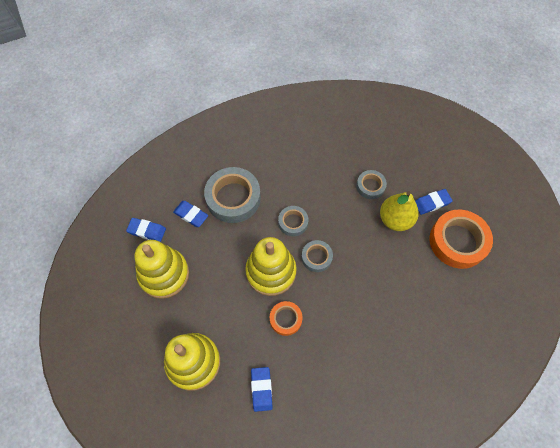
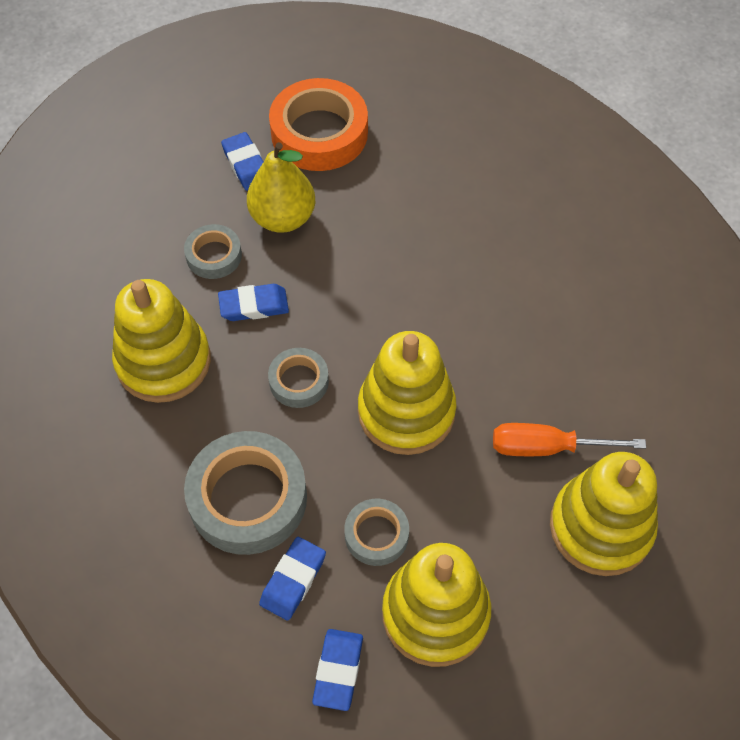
camera: 95 degrees left, 5 degrees down
(242, 341) = (547, 447): none -> orange screwdriver
(261, 389) = (622, 408): blue eraser -> blue eraser (254, 306)
(285, 319) = (494, 380): orange tape -> none
(308, 164) = (163, 361): none -> yellow stacking toy
(316, 257) = (369, 337): grey tape -> grey tape (376, 535)

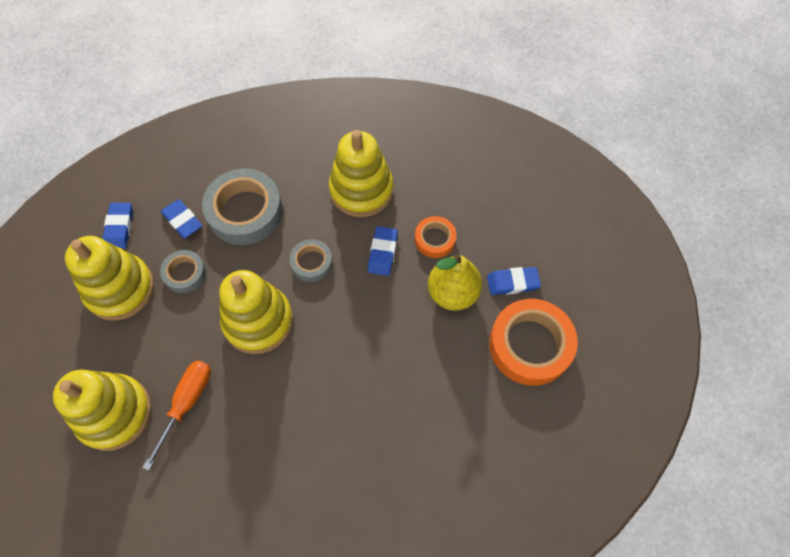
camera: 110 degrees right, 5 degrees up
(214, 255) = (435, 239): grey tape -> orange tape
(338, 671) = (119, 227): blue eraser -> blue eraser turned 60 degrees clockwise

